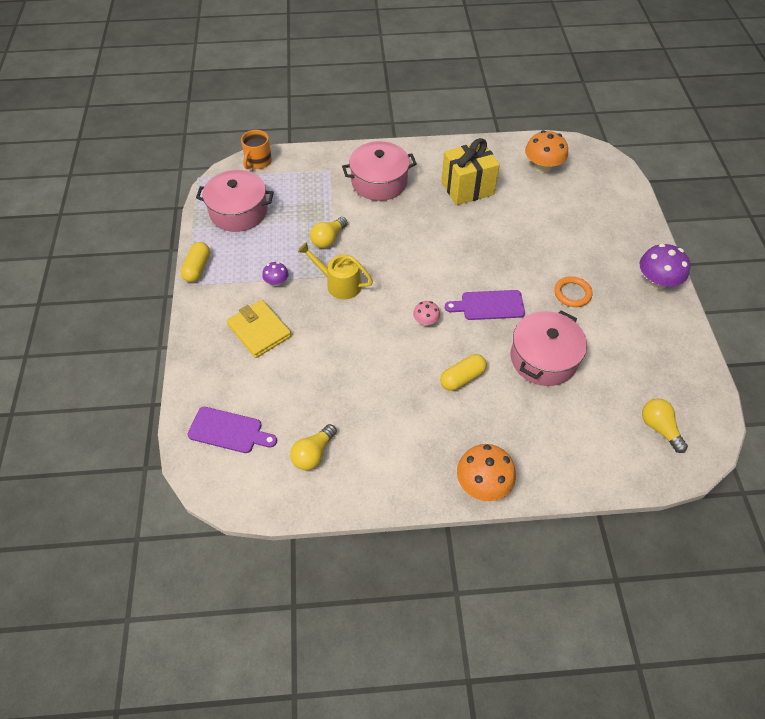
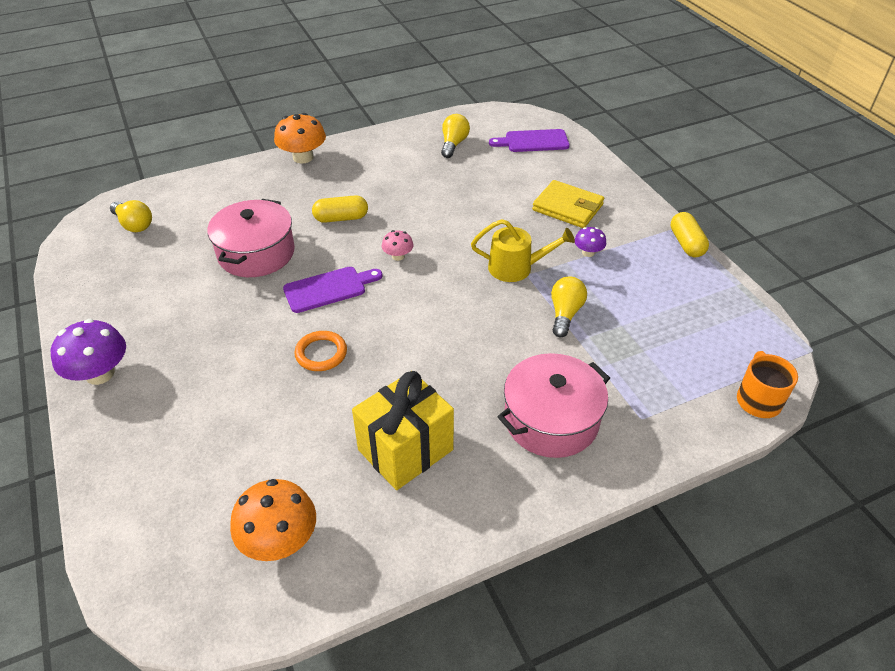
camera: 160 degrees right, 10 degrees down
(238, 211) = (708, 317): pink pot -> none
(462, 378) = (341, 218): yellow capsule -> yellow capsule turned 45 degrees clockwise
(572, 293) = (223, 328): orange ring -> orange ring (321, 353)

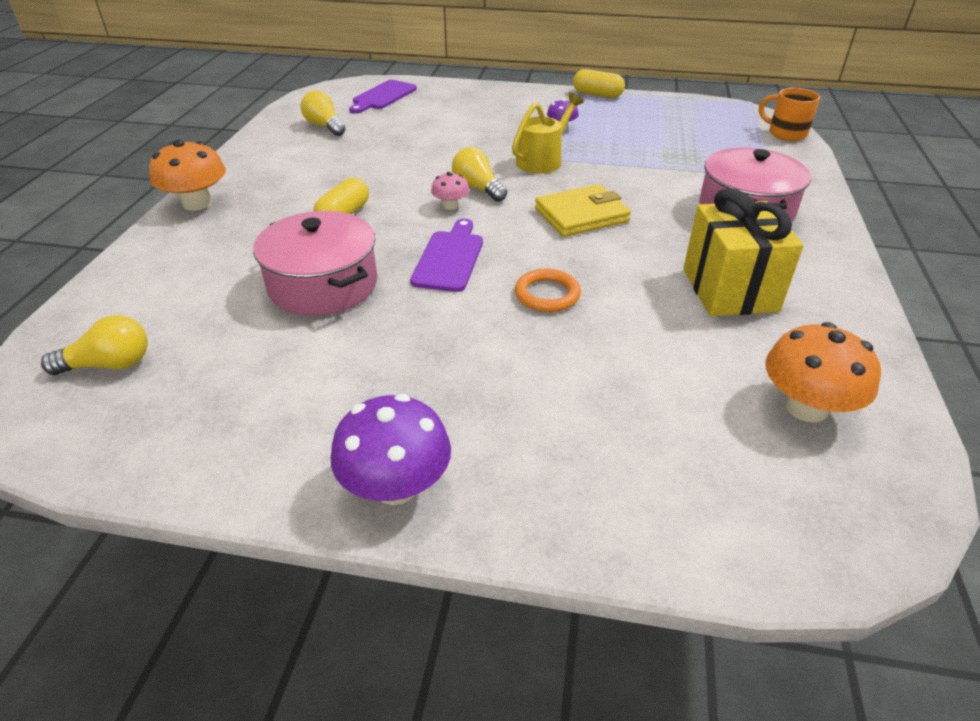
camera: 55 degrees left, 5 degrees down
(565, 314) = (625, 162): yellow light bulb -> yellow light bulb (478, 188)
(567, 207) = (494, 115): yellow wallet -> yellow wallet (581, 215)

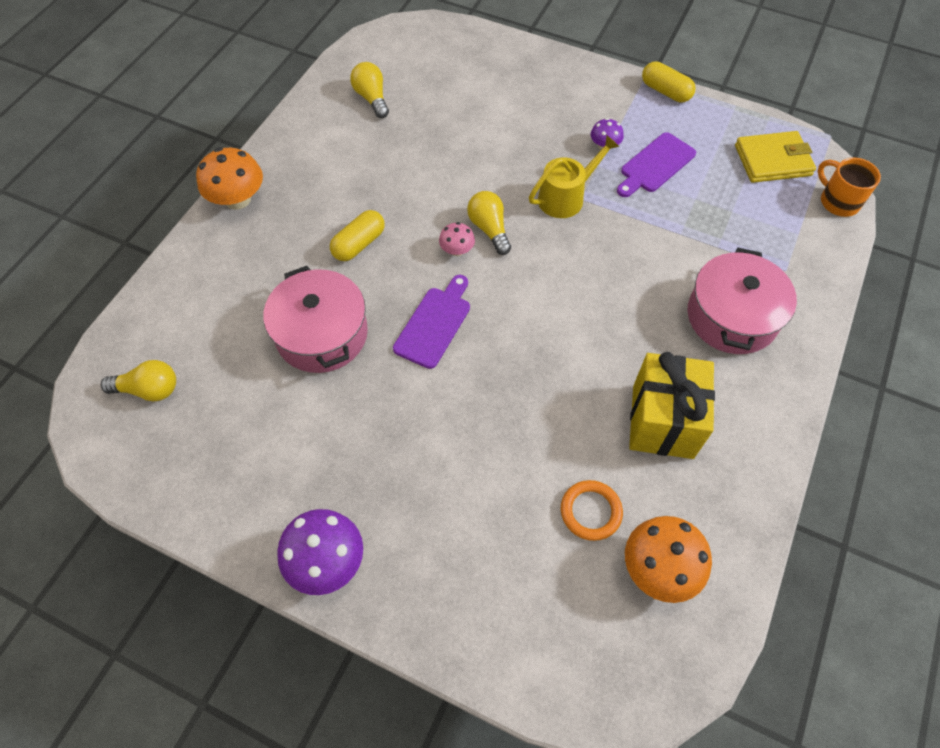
camera: 15 degrees right, 20 degrees up
(383, 96) = (441, 54): purple cutting board -> purple cutting board (655, 165)
(547, 294) = (502, 389): orange ring -> orange ring (590, 511)
(581, 215) = (571, 290): yellow wallet -> yellow wallet (772, 160)

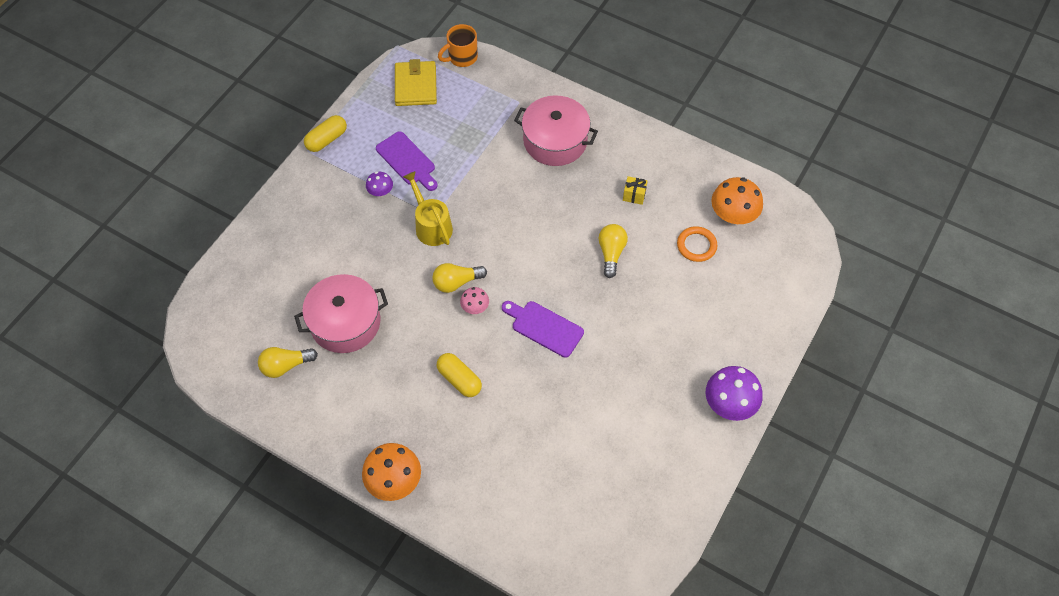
camera: 85 degrees left, 0 degrees up
(149, 389) = (589, 538): yellow light bulb -> yellow light bulb (611, 253)
(322, 334) = (547, 408): pink pot -> pink pot (345, 322)
(662, 421) = (634, 195): yellow gift -> yellow gift, size x0.41

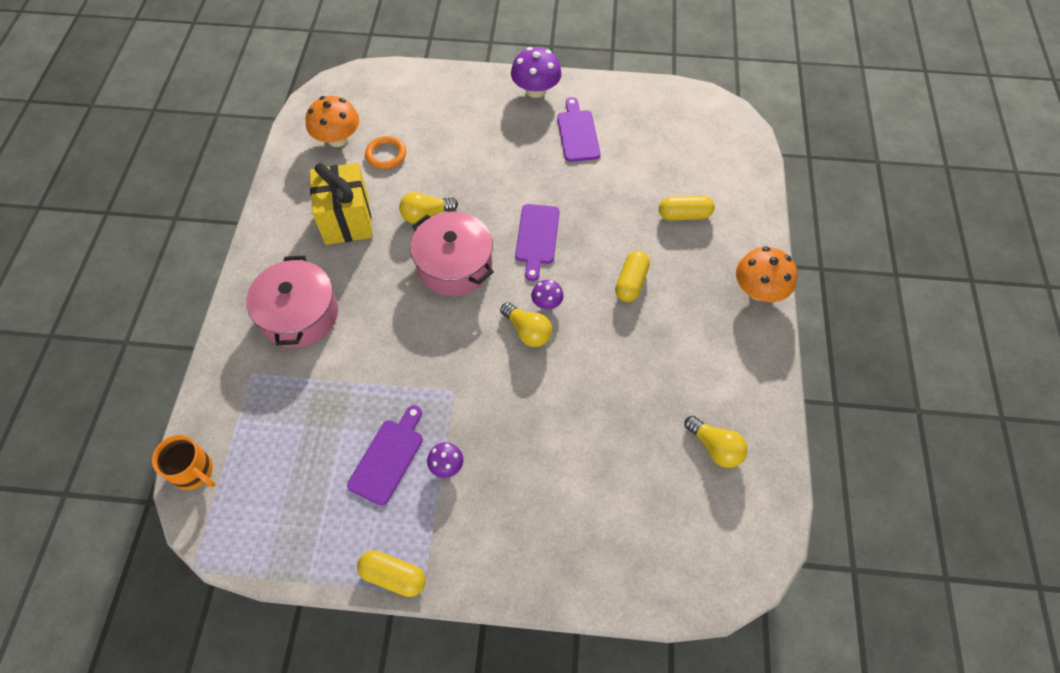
camera: 115 degrees left, 0 degrees up
(345, 322) = (632, 415): pink pot -> pink pot (454, 265)
(415, 86) = (262, 506): yellow wallet -> none
(431, 226) = (469, 387): yellow watering can -> none
(475, 307) = (547, 303): pink mushroom -> purple mushroom
(506, 462) = (684, 215): none -> yellow capsule
(634, 195) = (347, 220): yellow gift -> yellow gift, size x2.43
(652, 416) = (577, 133): none -> purple cutting board

